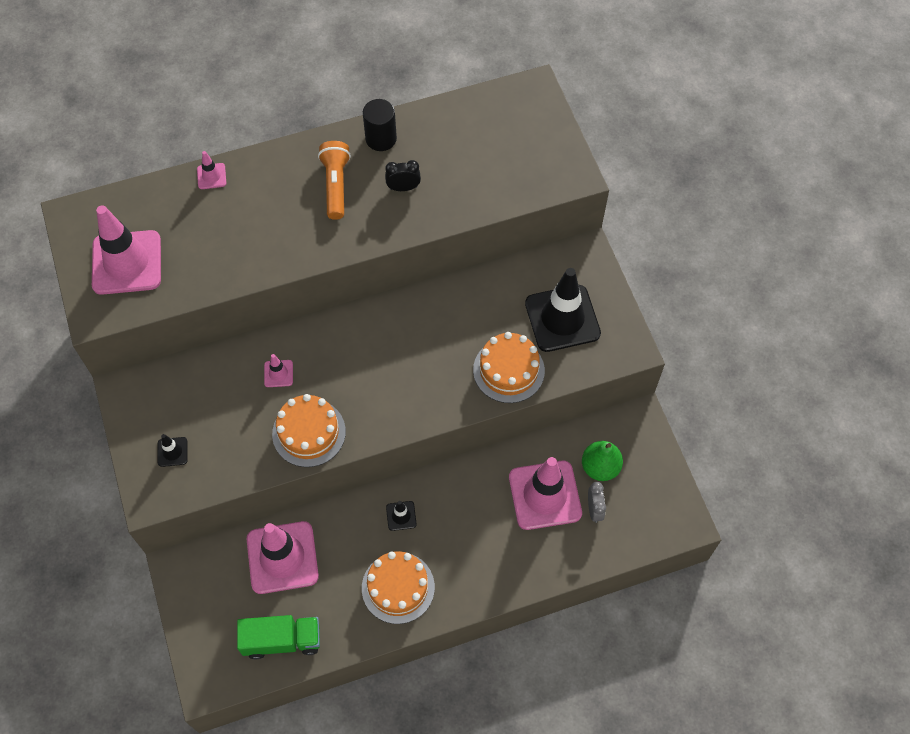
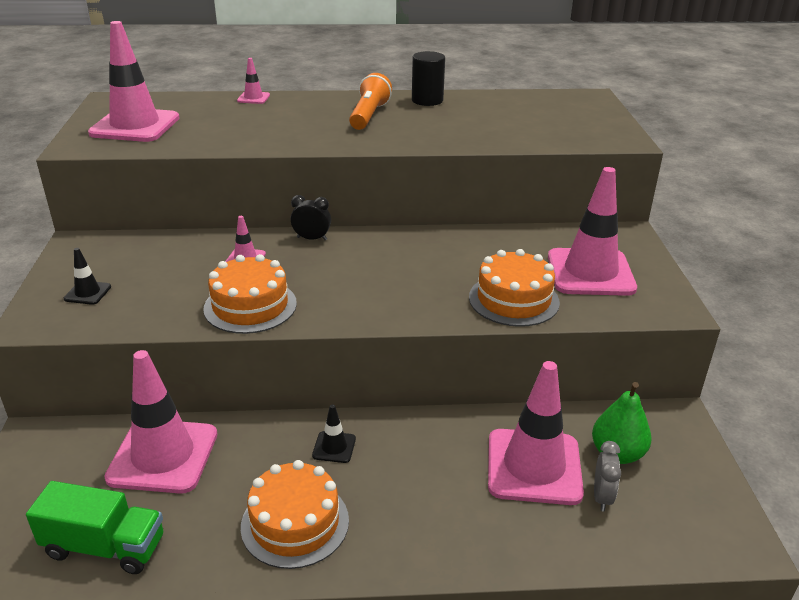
camera: 15 degrees right, 30 degrees down
(403, 188) = (437, 124): black clock -> black clock (312, 238)
(562, 318) = (590, 272): black traffic cone -> pink traffic cone

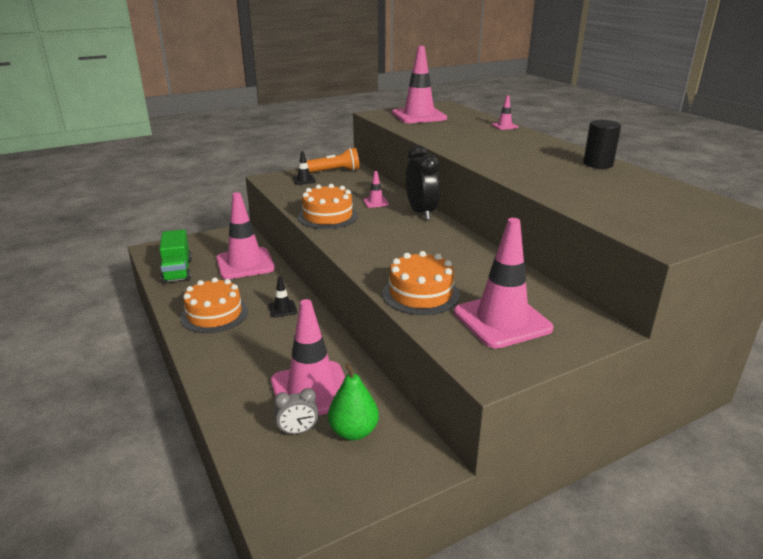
camera: 65 degrees right, 5 degrees down
(312, 238) = (421, 212): black clock -> black clock, size x1.86
(369, 115) = (533, 155): orange flashlight -> orange flashlight (334, 171)

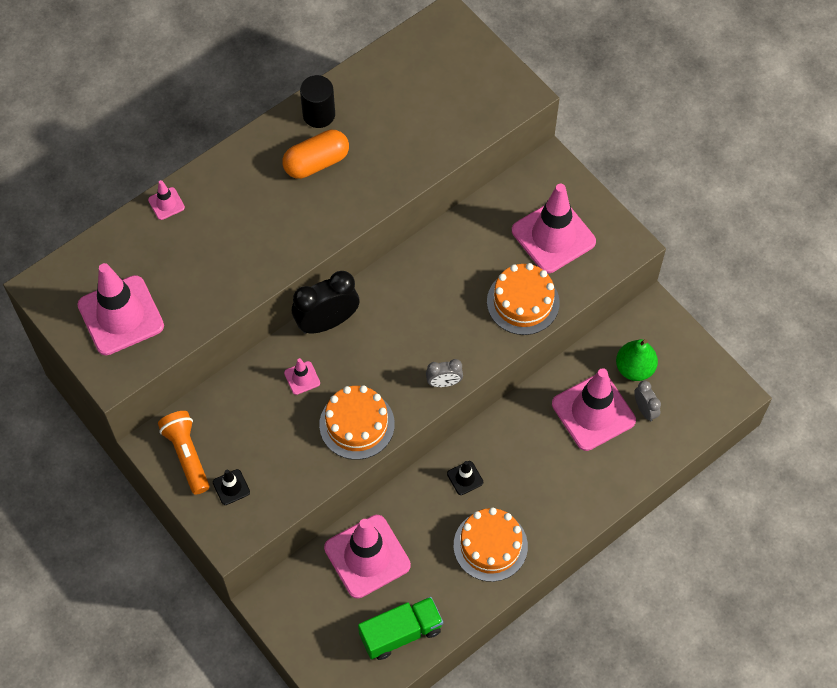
camera: 100 degrees left, 35 degrees up
(347, 250) = (444, 383): none -> grey clock
(546, 161) = (316, 163): none -> orange capsule

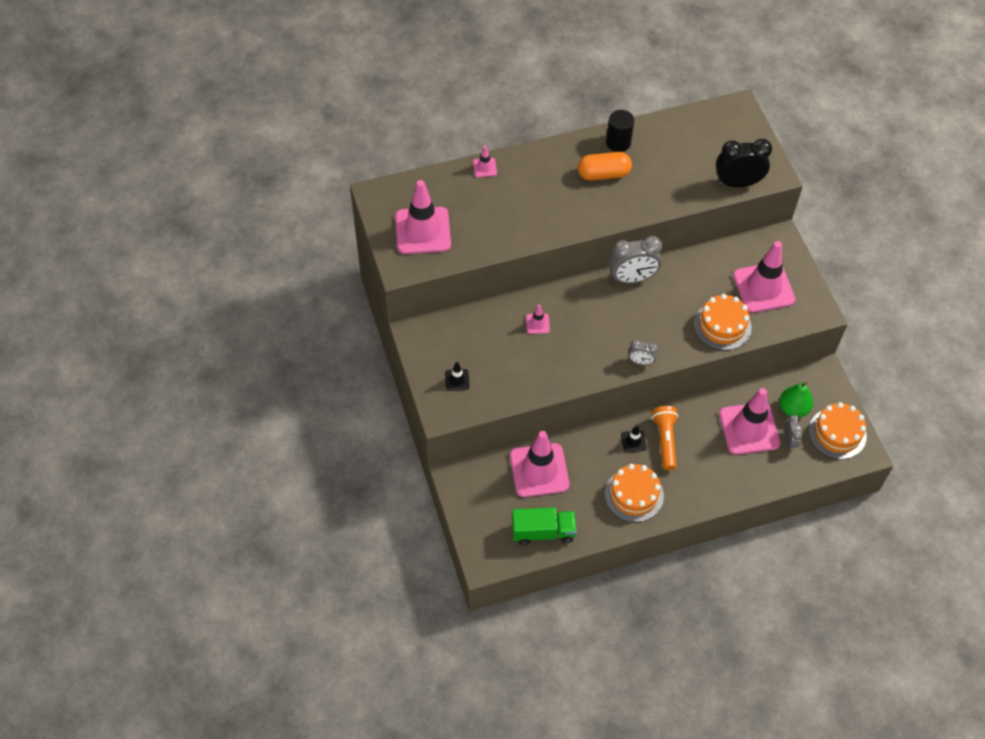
camera: 20 degrees right, 5 degrees down
(186, 455) = (434, 347): orange flashlight -> orange flashlight (665, 440)
(327, 322) = (571, 292): black clock -> black clock (737, 183)
(357, 424) = (565, 368): orange cake -> orange cake (837, 433)
(394, 278) = (632, 278): none -> grey clock

